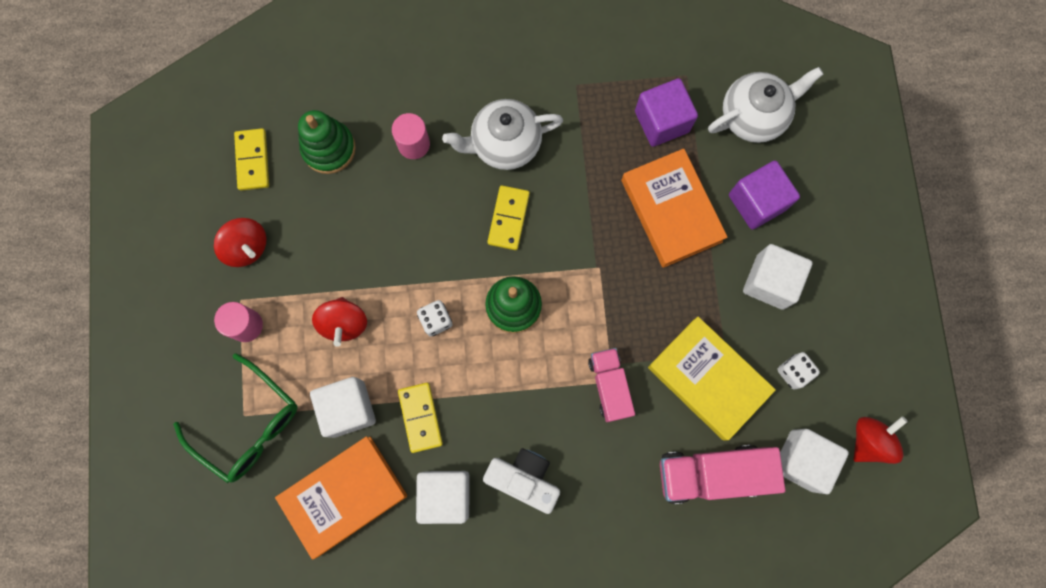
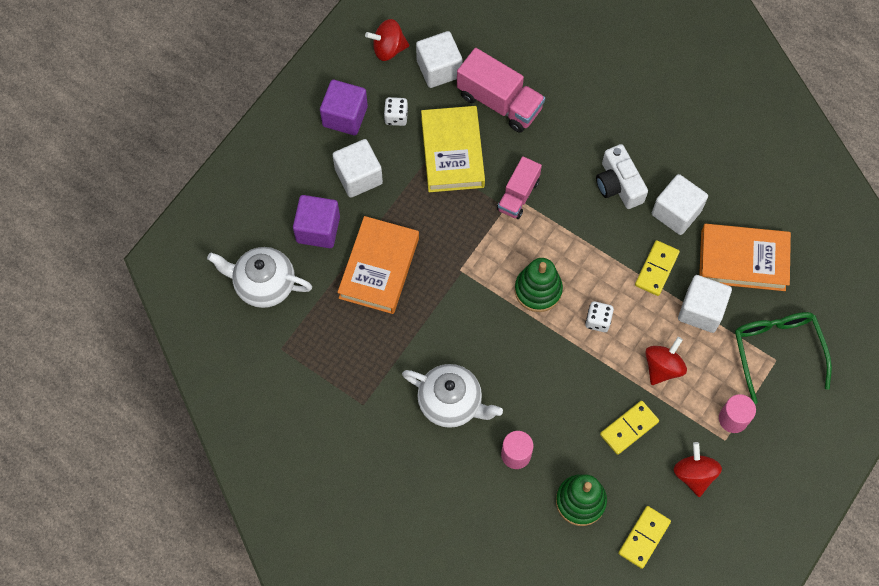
camera: 140 degrees left, 10 degrees down
(508, 218) = (492, 349): yellow domino -> yellow domino (629, 428)
(661, 121) = (329, 330): purple cube -> purple cube (345, 116)

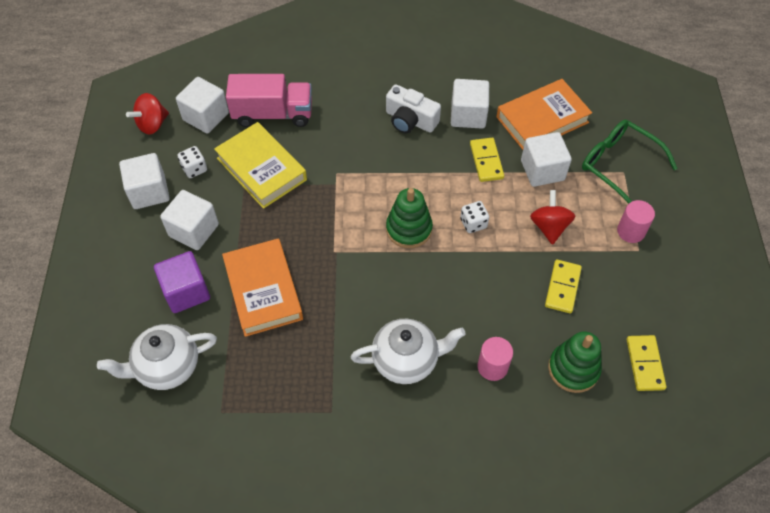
camera: 35 degrees left, 10 degrees down
(345, 116) = (149, 192): purple cube -> white cube
(518, 195) = (338, 170): pink truck -> none
(694, 474) = (639, 290): red spinning top -> none

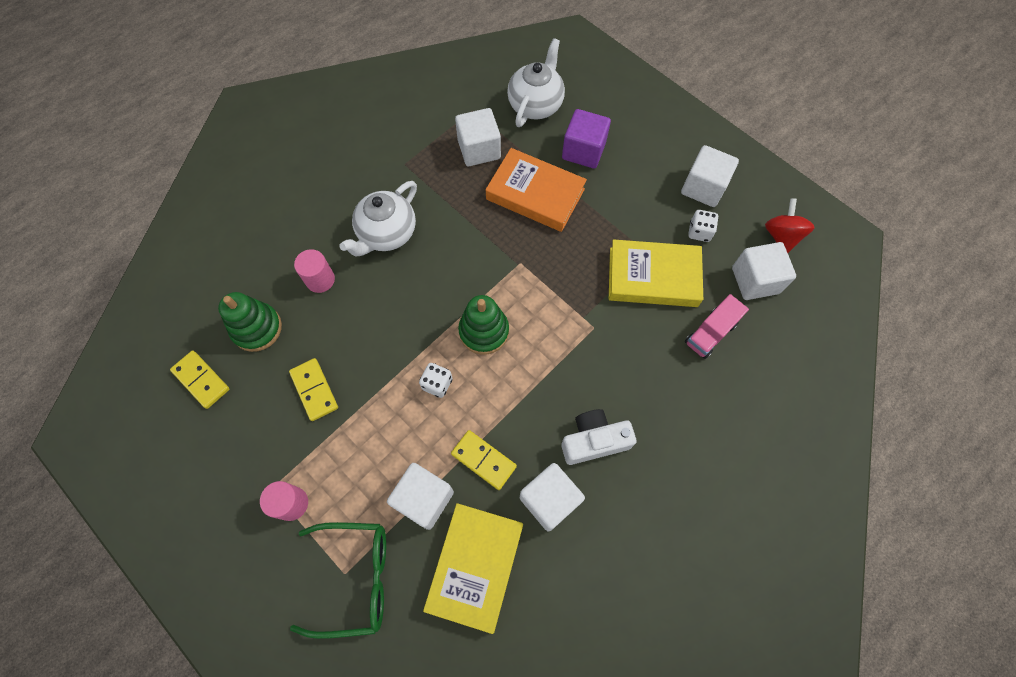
camera: 135 degrees right, 10 degrees up
(194, 230) = (635, 190): white cube -> white cube (479, 149)
(273, 114) = (710, 333): pink truck -> pink truck, size x0.64
(542, 120) = (475, 566): orange book -> yellow book
(549, 227) = (369, 440): red spinning top -> none

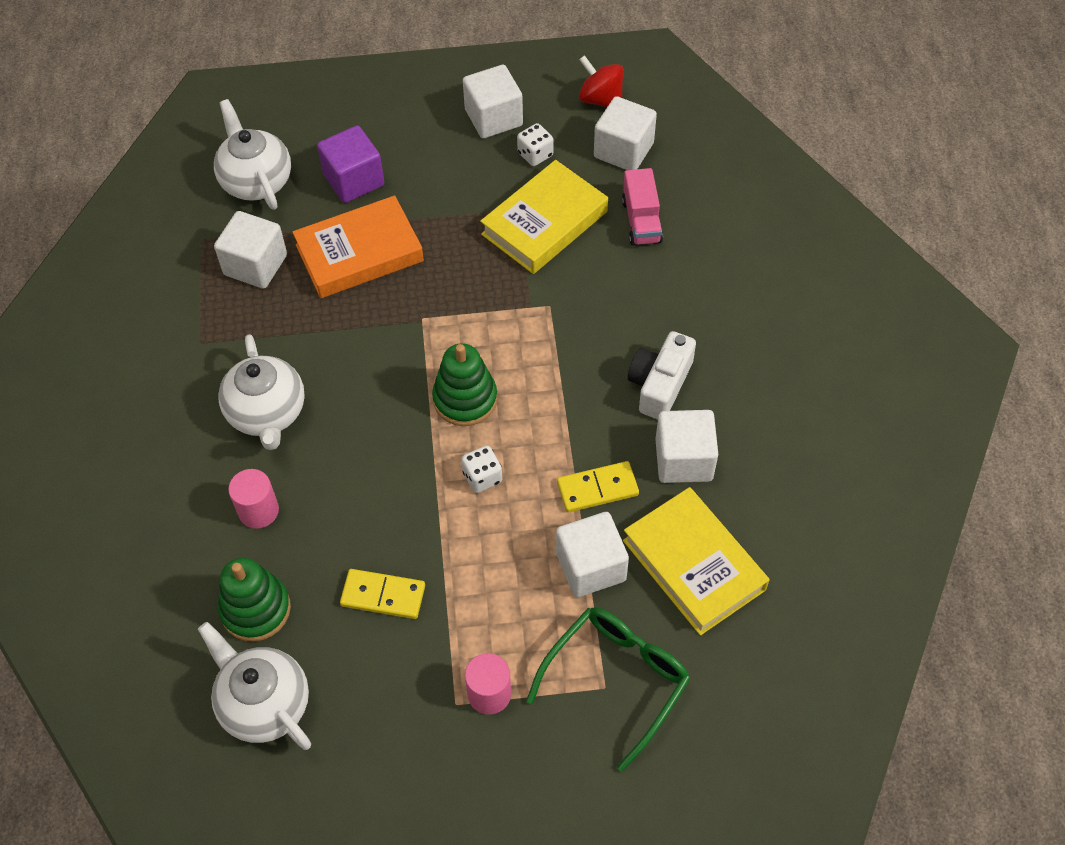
camera: 50 degrees left, 10 degrees down
(201, 380) = (264, 704): yellow domino -> white teapot

